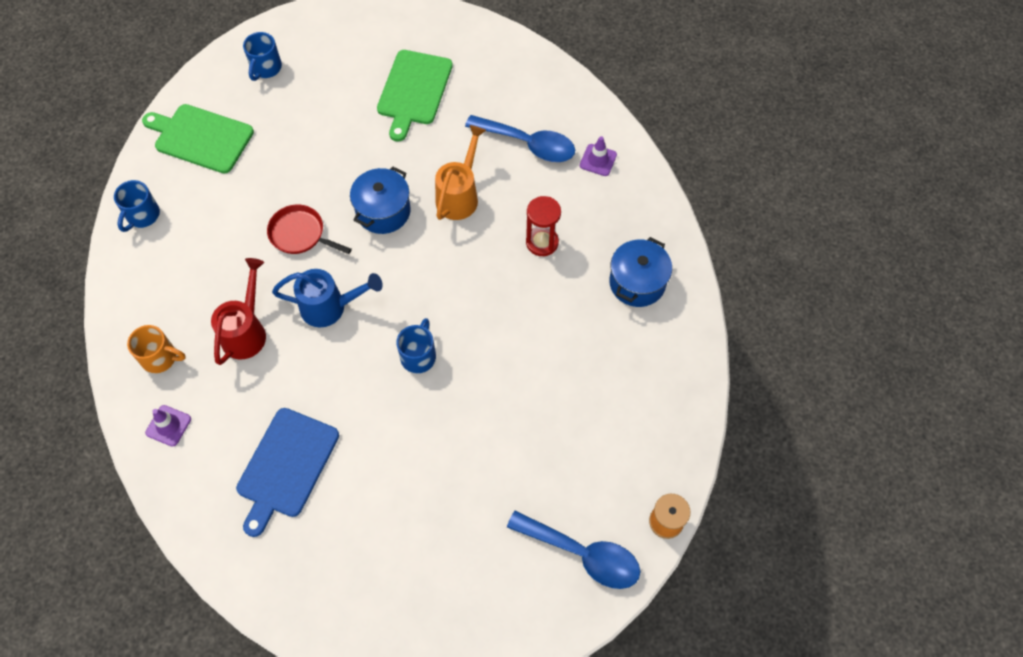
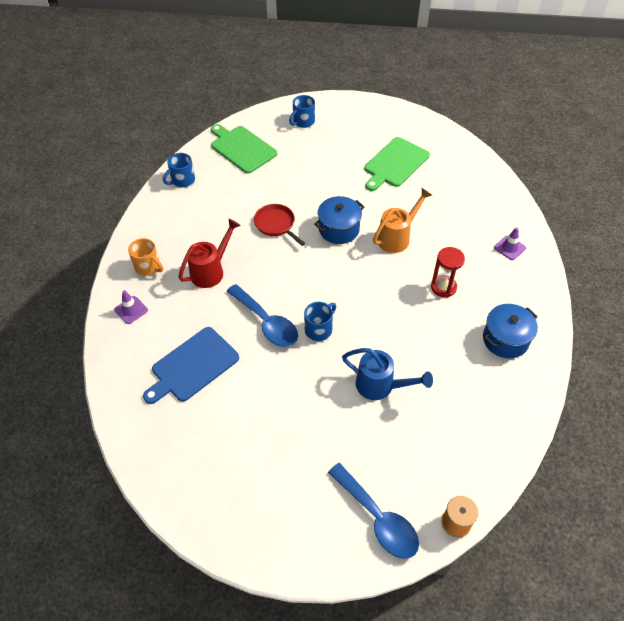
camera: 25 degrees right, 10 degrees down
(329, 307) = (273, 276): blue watering can -> blue watering can (380, 386)
(528, 144) = (461, 221): blue spoon -> blue spoon (266, 322)

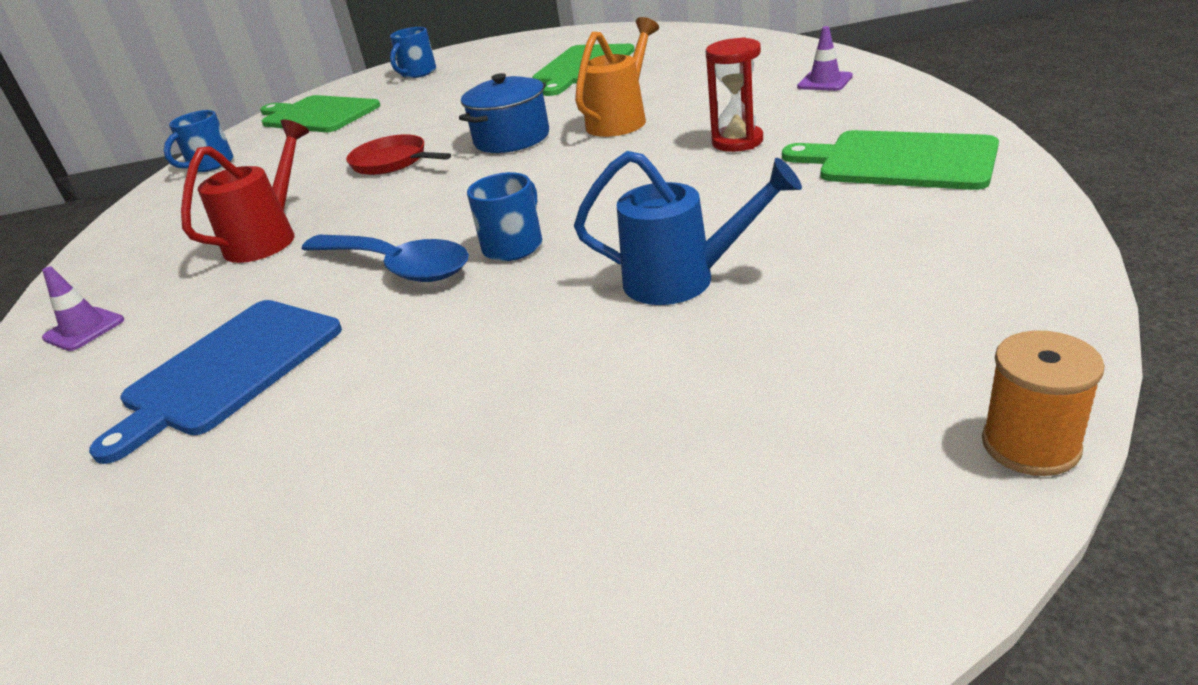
camera: 10 degrees left, 20 degrees down
(148, 267) = (132, 266): orange mug -> none
(378, 518) = (808, 503): blue spoon -> none
(505, 339) = (899, 161): blue pot -> green cutting board

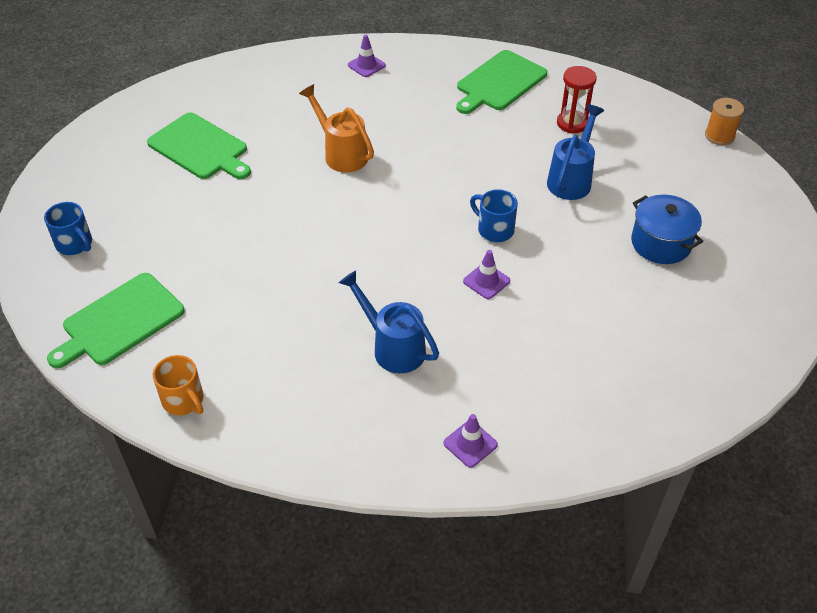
camera: 80 degrees left, 15 degrees up
(210, 165) = (184, 400): blue mug -> orange mug
(228, 370) = (564, 357): blue cutting board -> none
(268, 238) = (393, 347): red watering can -> blue watering can
(392, 162) = (304, 274): red pan -> none
(397, 267) = (486, 281): blue spoon -> purple traffic cone
(512, 138) = (322, 208): blue pot -> blue pot (661, 243)
(737, 142) = (426, 121): red hourglass -> red hourglass (572, 123)

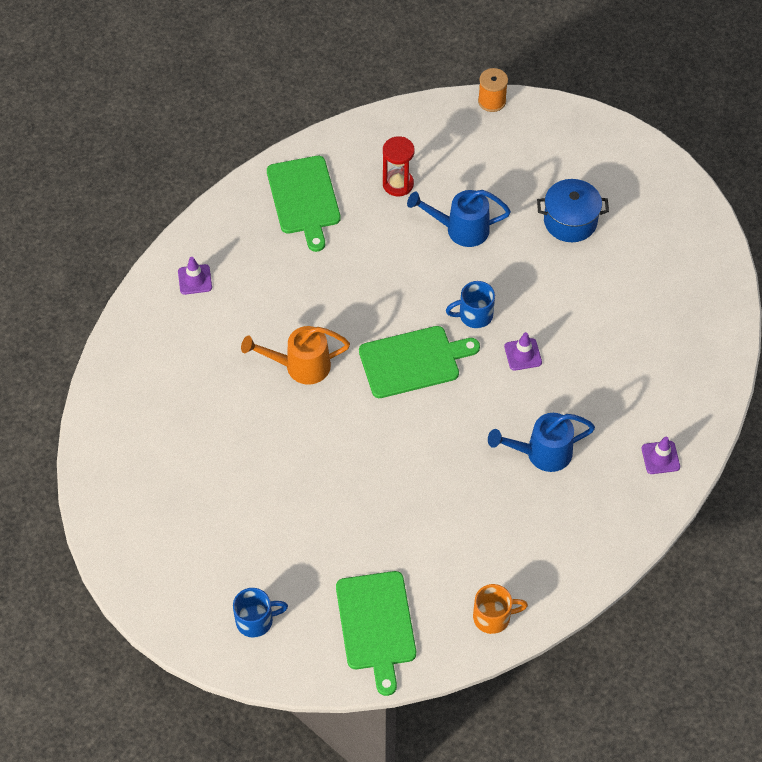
camera: 55 degrees left, 10 degrees up
(200, 148) = (204, 467): green cutting board -> green cutting board (413, 361)
(571, 179) = (461, 229): blue watering can -> blue watering can turned 60 degrees counterclockwise

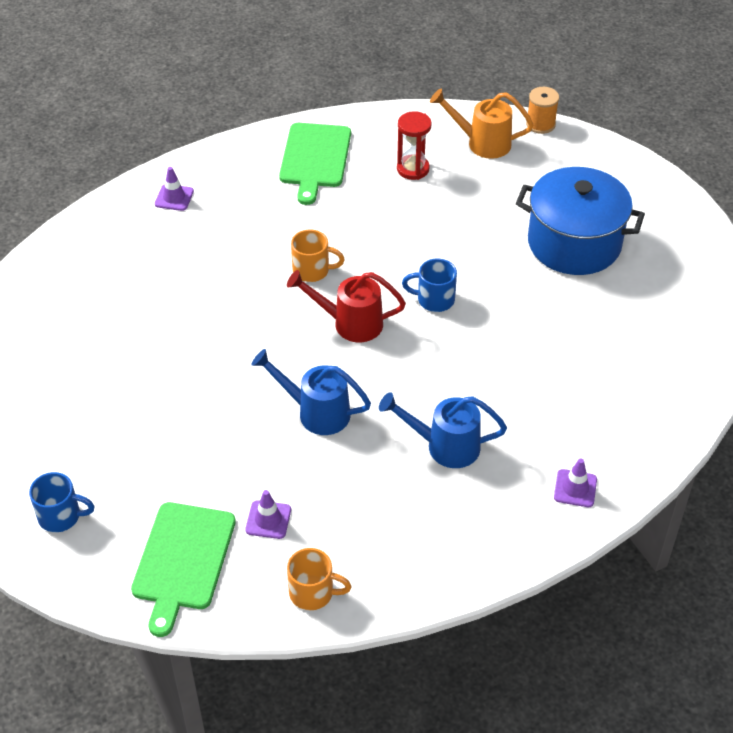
camera: 20 degrees right, 10 degrees down
(301, 366) = (235, 297): orange watering can -> orange watering can (482, 143)
(356, 318) = (312, 270): none -> orange mug
(413, 361) = (350, 323): green cutting board -> red watering can
(461, 229) = (457, 222): blue watering can -> blue watering can (316, 412)
(523, 354) = (468, 348): purple traffic cone -> purple traffic cone (268, 520)
(570, 221) = (574, 243): blue pot -> blue pot, size x1.60

